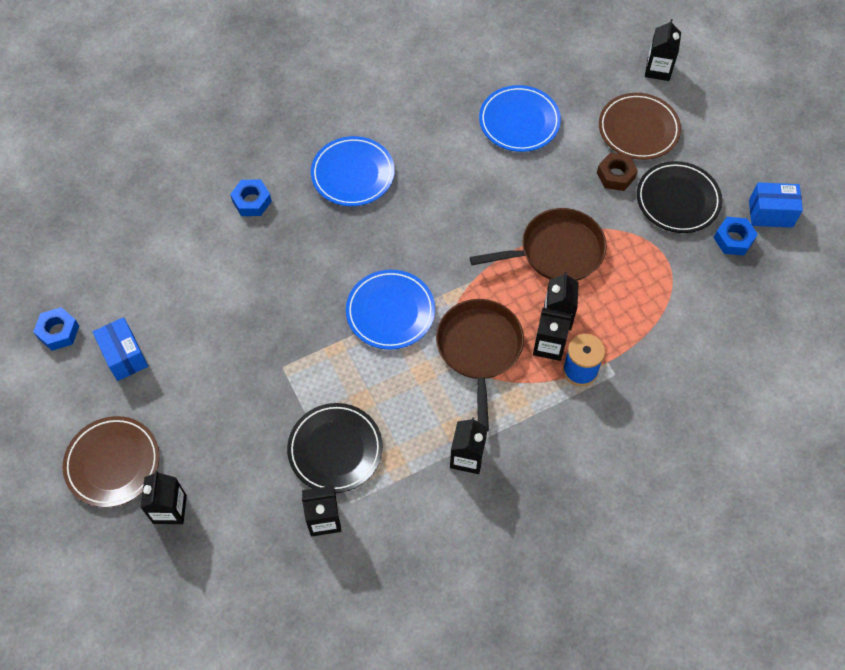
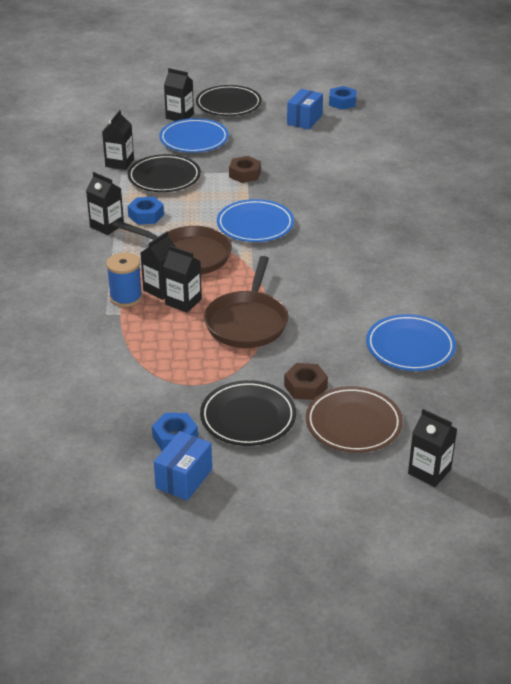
camera: 115 degrees right, 25 degrees down
(113, 463) = (228, 104): brown plate -> black plate
(124, 356) = (304, 120): blue box -> blue box turned 60 degrees counterclockwise
(252, 201) = (406, 190): blue nut -> blue nut (146, 215)
(288, 366) = (244, 174): none -> brown nut
(353, 174) = (404, 240): blue plate -> blue plate (194, 139)

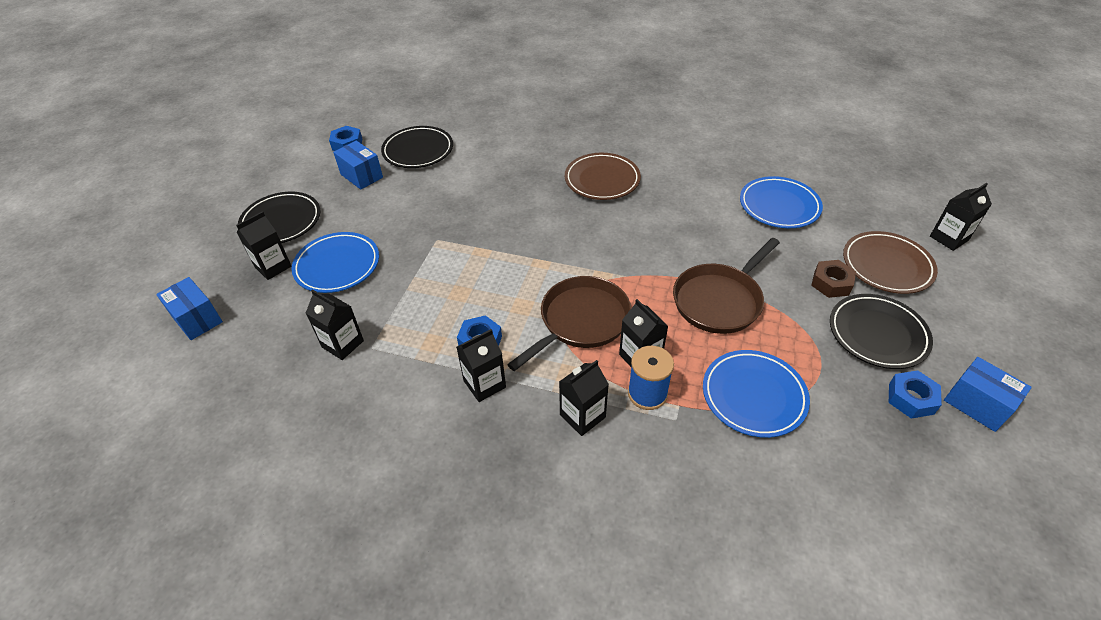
camera: 70 degrees left, 10 degrees up
(118, 106) = (197, 319): none -> blue box
(164, 177) = (405, 308): black plate -> black plate (418, 151)
(183, 302) = (670, 343): black carton -> black carton (582, 416)
(244, 174) = (440, 242): brown nut -> none
(247, 322) = (719, 300): brown pan -> brown pan turned 105 degrees clockwise
(255, 225) = (545, 256): blue plate -> blue plate (753, 396)
(380, 235) = (602, 180): none -> brown plate

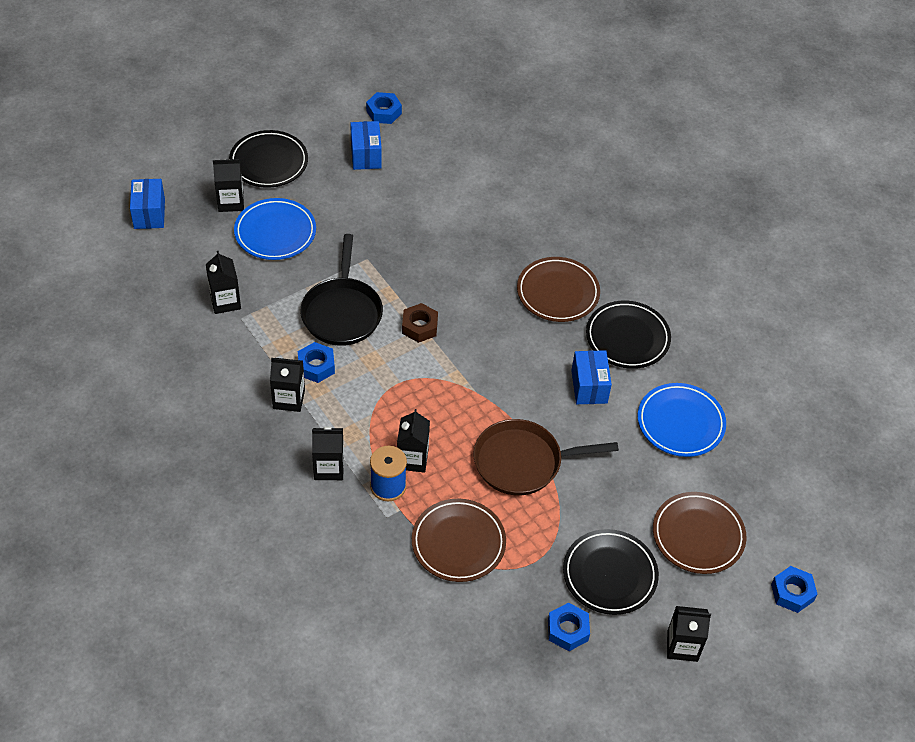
camera: 35 degrees right, 5 degrees up
(418, 151) = (435, 158): black plate -> black plate (627, 338)
(457, 288) = (342, 312): none -> black pan
(581, 321) = (401, 402): brown pan -> none
(753, 396) = (458, 543): blue plate -> brown plate
(831, 283) = (630, 514): brown nut -> brown nut (419, 327)
(949, 238) = (790, 555): black carton -> black carton (682, 646)
(976, 404) = (610, 670): blue box -> blue box (589, 386)
(984, 259) = (792, 592): none -> blue nut

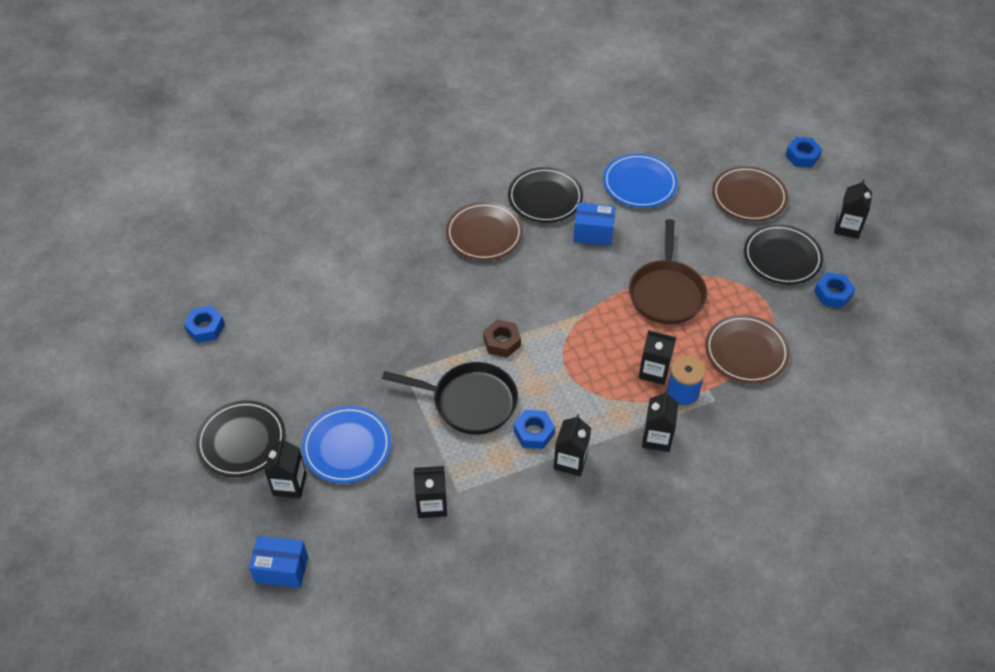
camera: 75 degrees left, 0 degrees up
(366, 155) = (262, 352): blue box -> none

